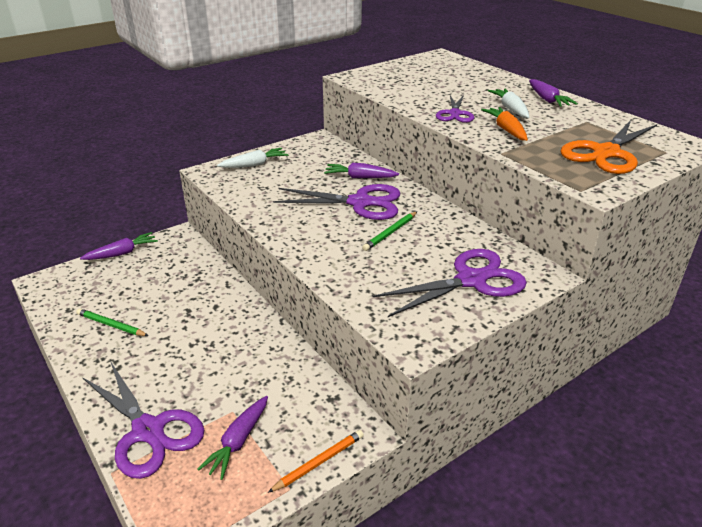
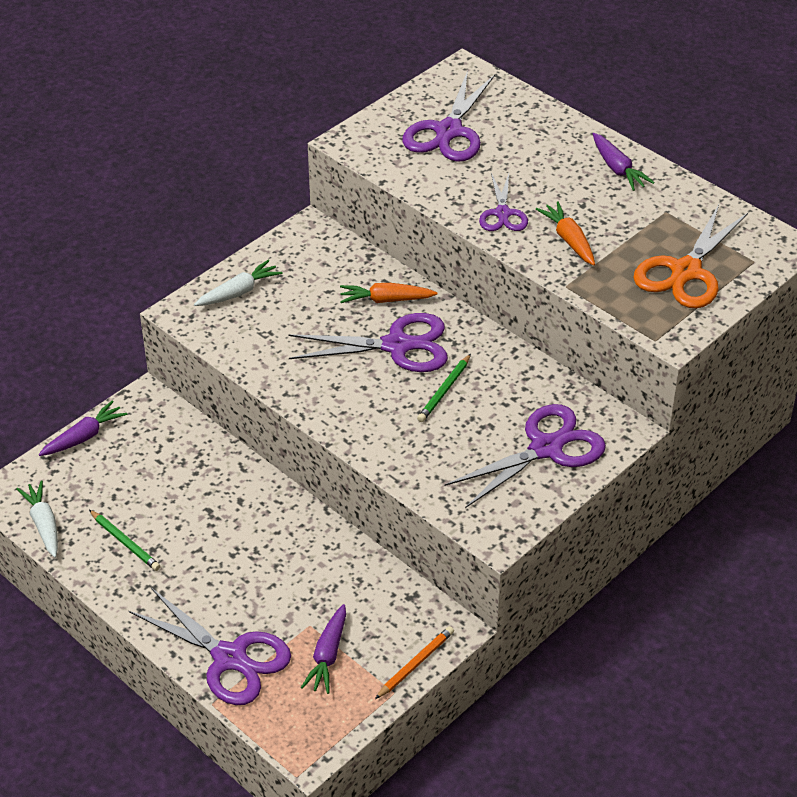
camera: 10 degrees left, 10 degrees up
(111, 325) = (125, 542): green pencil -> green pencil turned 150 degrees counterclockwise
(359, 177) = (385, 300): purple carrot -> orange carrot
(423, 77) = (448, 132): none -> purple scissors
(510, 109) = (571, 195): white carrot -> white carrot (43, 524)

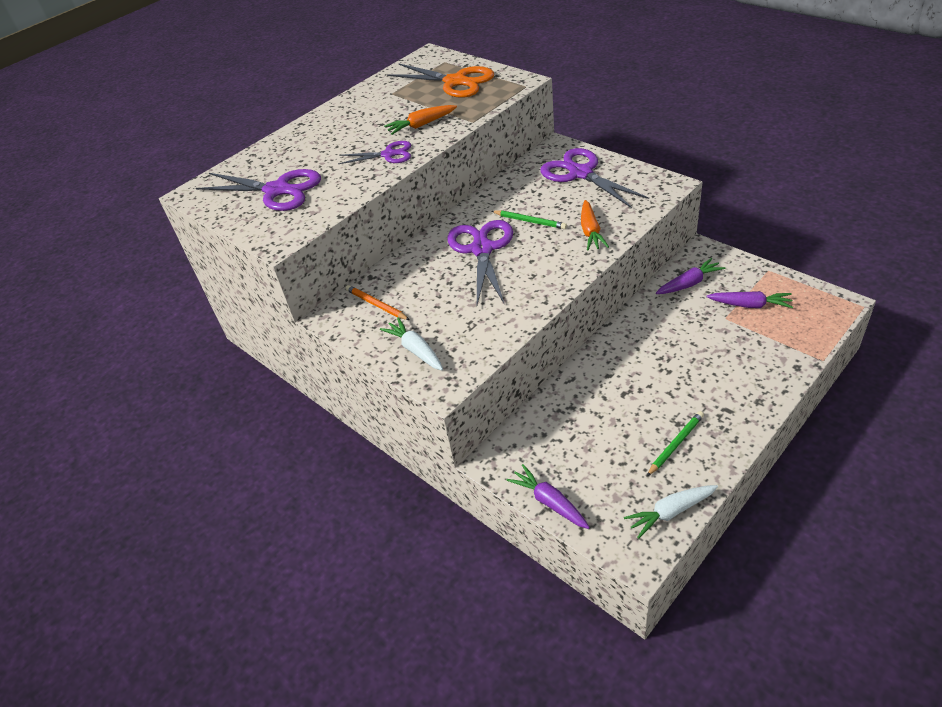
camera: 85 degrees left, 0 degrees up
(230, 658) = (775, 356): purple scissors -> none
(385, 300) = (427, 261): orange carrot -> orange carrot (590, 232)
(415, 664) = (739, 263): orange pencil -> orange pencil (376, 304)
(618, 169) = (341, 114): purple carrot -> purple carrot (689, 283)

